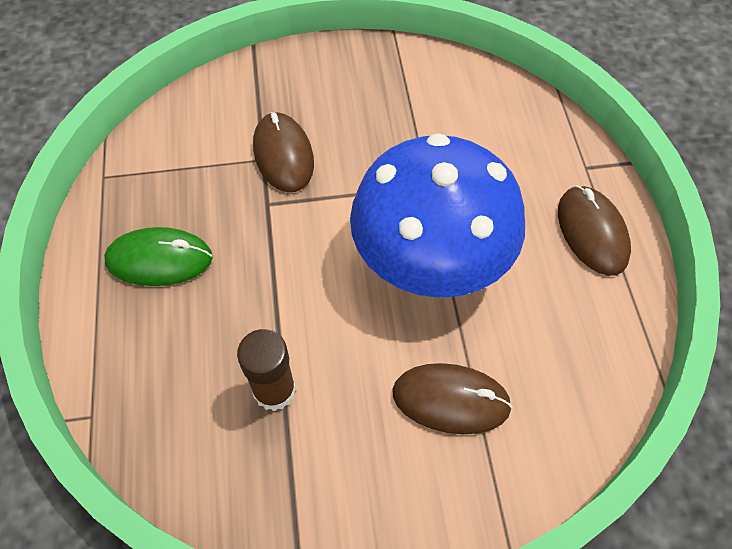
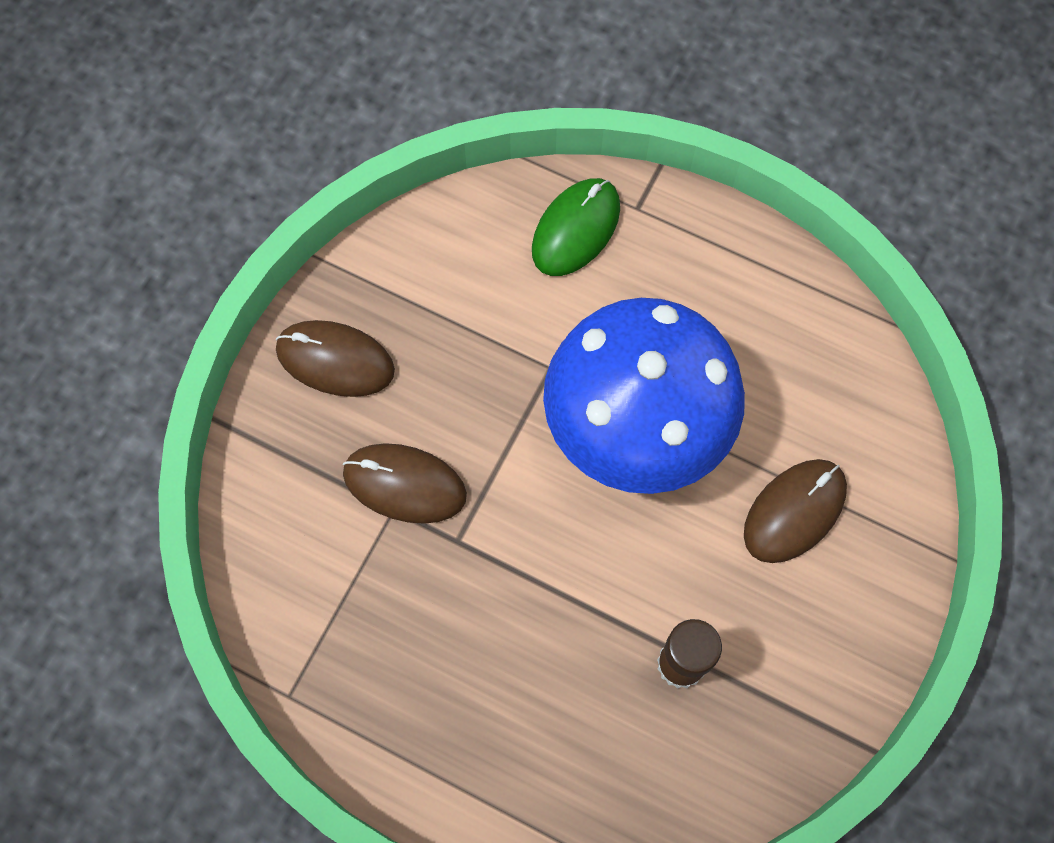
camera: 55 degrees left, 10 degrees up
(159, 259) = (450, 693): green mouse -> green mouse (576, 229)
(592, 232) = (712, 261): brown mouse -> brown mouse (335, 360)

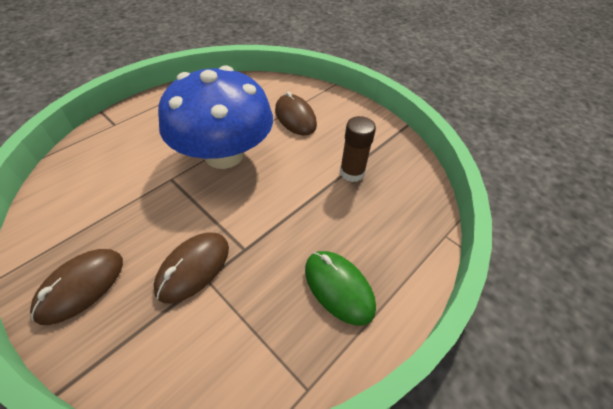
camera: 75 degrees left, 20 degrees down
(576, 229) = (103, 148): green mouse -> green mouse (338, 288)

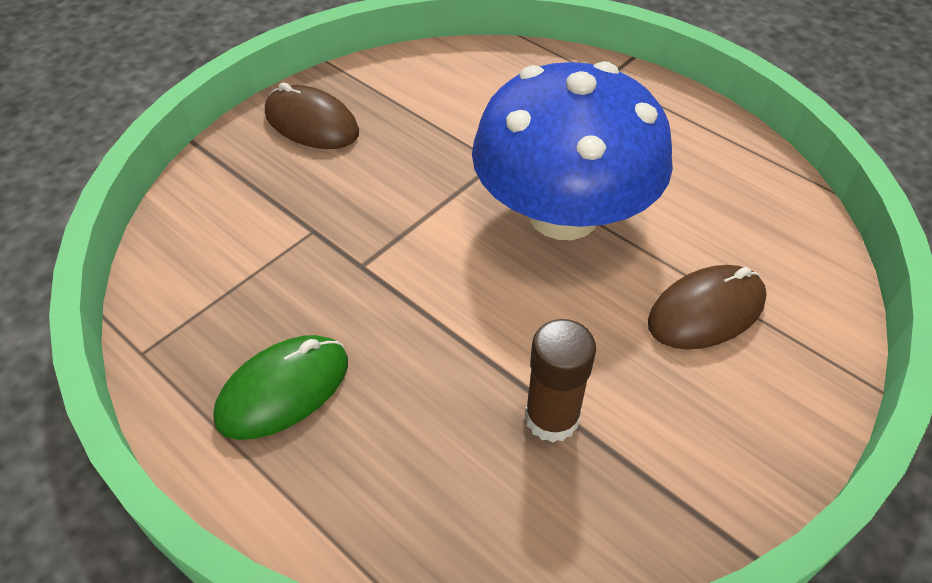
camera: 90 degrees right, 0 degrees up
(193, 268) = (331, 215): brown mouse -> none

